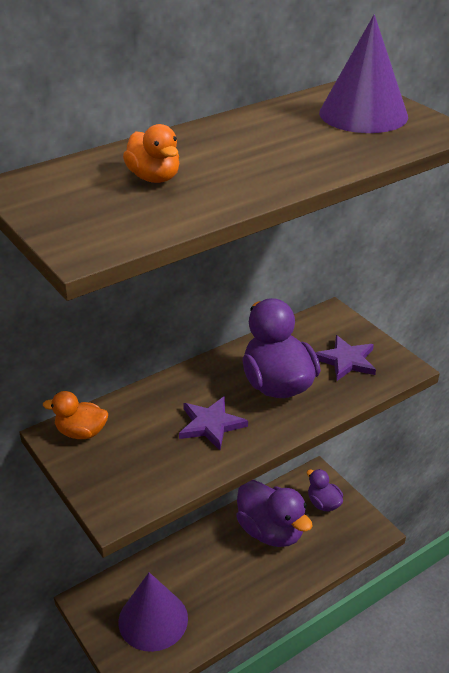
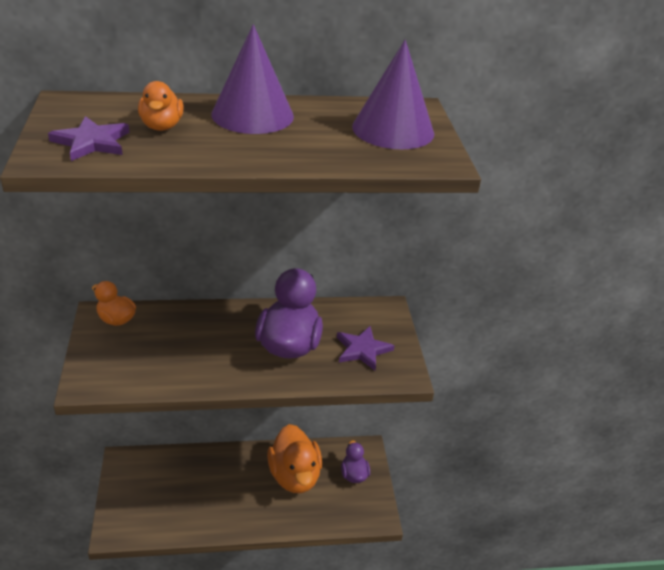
camera: 25 degrees right, 0 degrees up
(153, 620) = (157, 498): purple cone -> purple cone (252, 115)
(211, 425) = (210, 353): purple star -> purple star (91, 142)
(271, 531) = (294, 476): purple duck -> orange duck

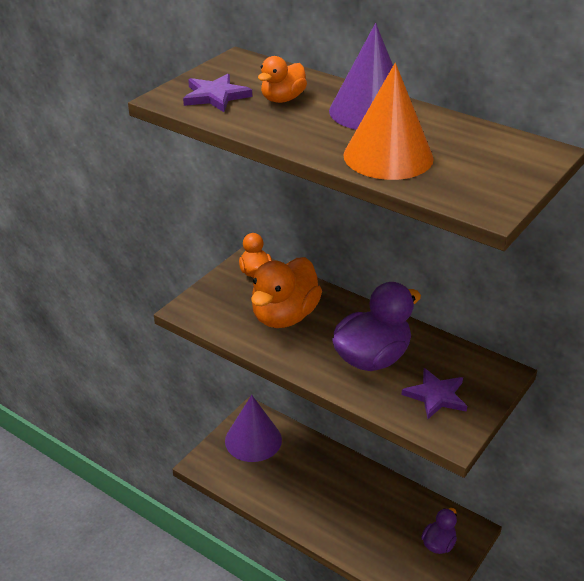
camera: 45 degrees right, 0 degrees up
(294, 476) = (381, 511): orange duck -> orange duck (284, 316)
(319, 147) = (388, 156): none -> orange cone
(393, 129) = (484, 164): purple cone -> purple cone (253, 440)

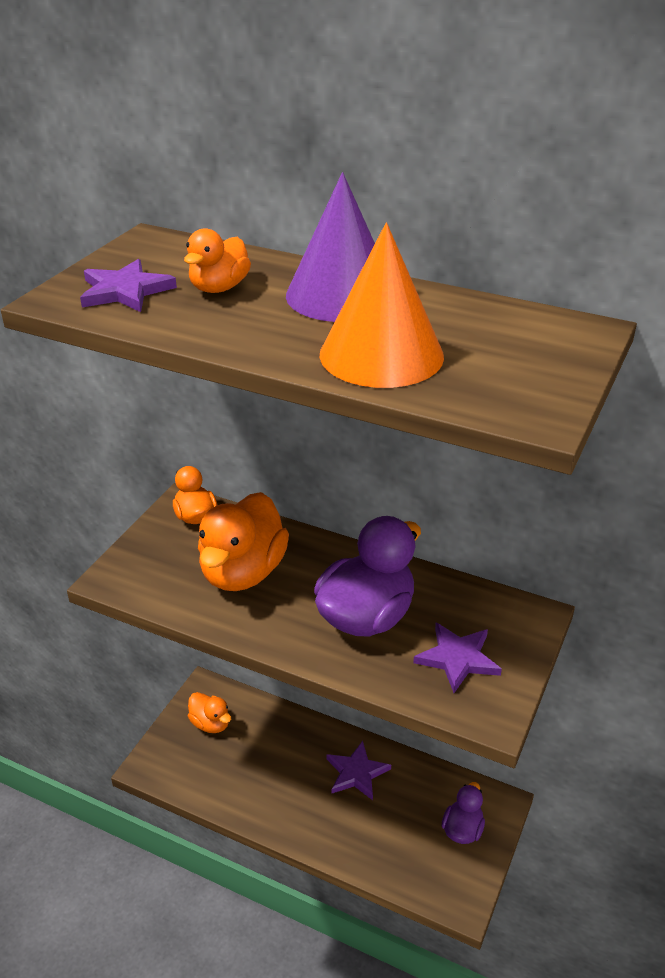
camera: 10 degrees left, 0 degrees up
(253, 440) = (210, 723): purple cone -> orange duck
(361, 491) = (356, 773): none -> purple star

